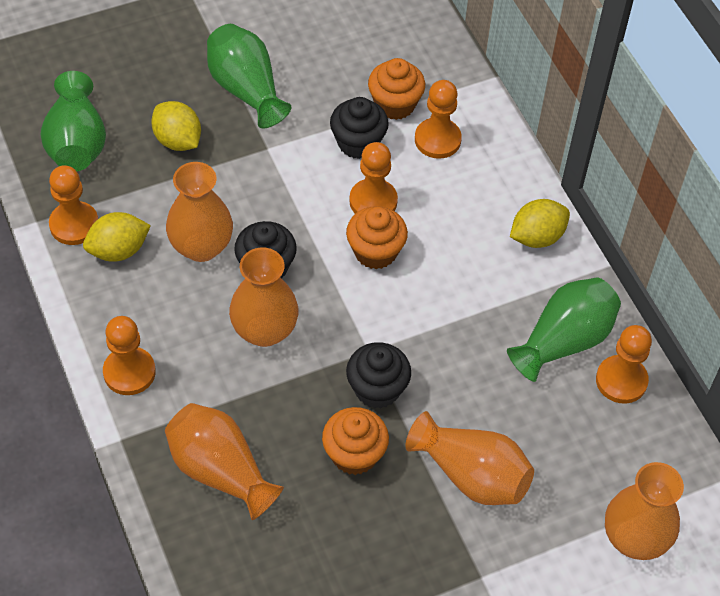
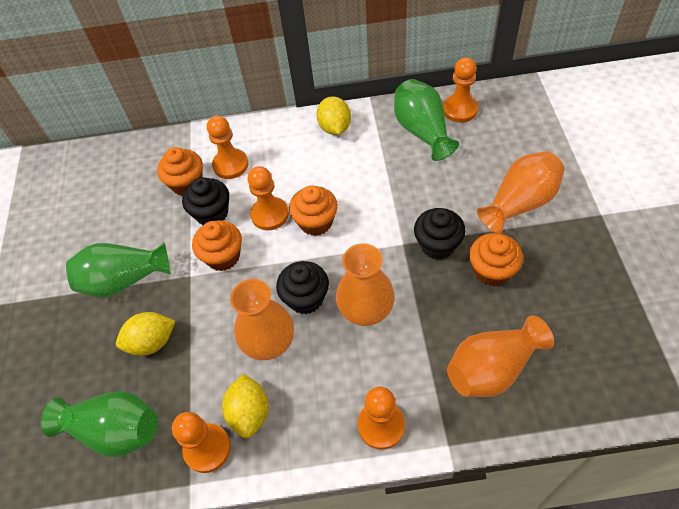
camera: 65 degrees left, 0 degrees up
(301, 172) = (223, 256): none -> orange cupcake
(634, 538) = (578, 128): orange vase -> none

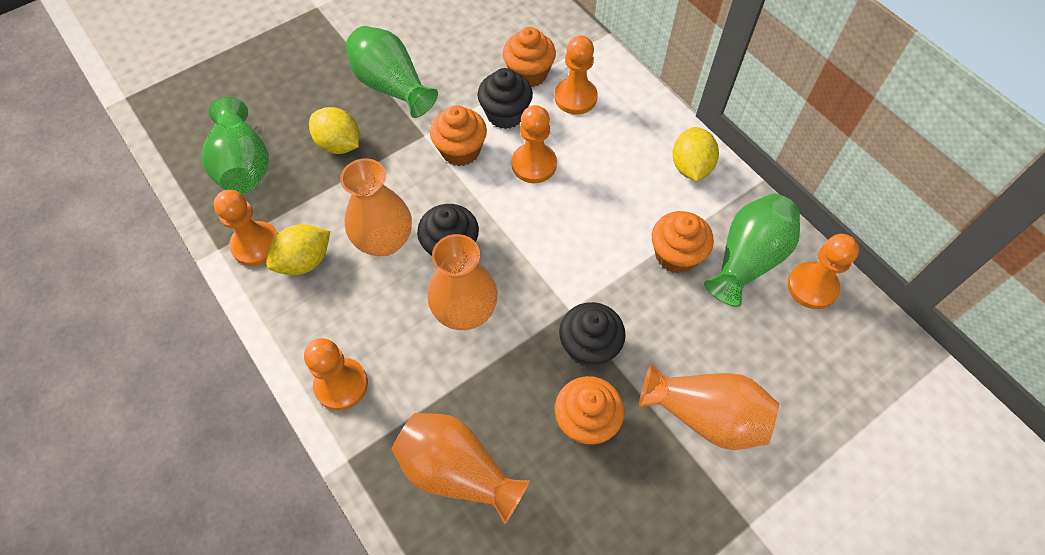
camera: 55 degrees right, 5 degrees up
(316, 222) = (549, 211): orange cupcake -> orange cupcake (676, 255)
(335, 128) = (690, 167): yellow lemon -> yellow lemon turned 45 degrees counterclockwise

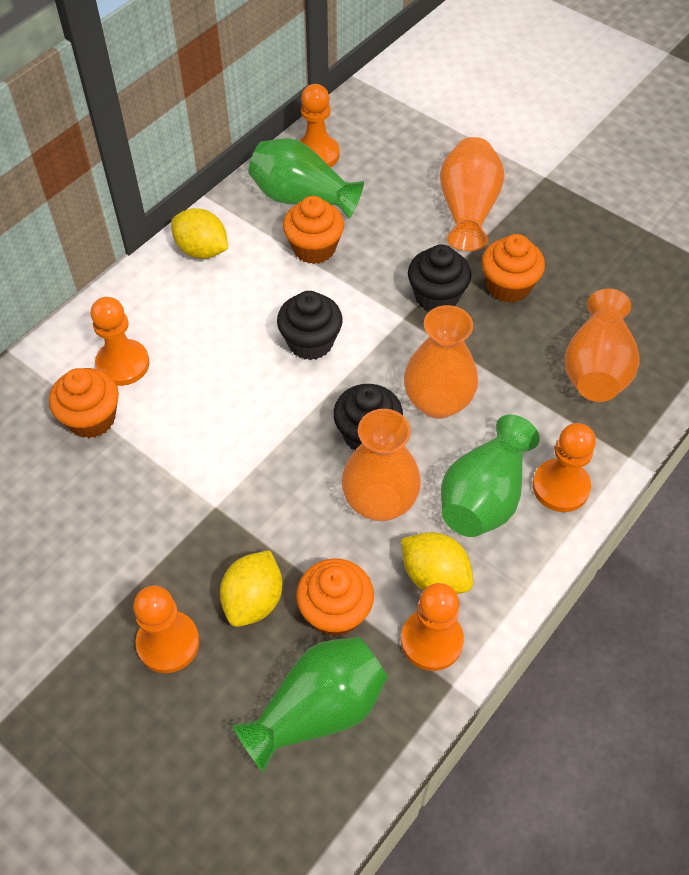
camera: 105 degrees left, 5 degrees down
(392, 86) = (140, 569): green vase -> green vase (484, 496)
(460, 150) = (230, 460): orange cupcake -> orange cupcake (335, 612)
(505, 114) = (163, 428): black cupcake -> black cupcake (310, 342)
(534, 164) = (233, 383): orange pawn -> orange pawn (168, 643)
(690, 167) = (202, 250): yellow lemon -> yellow lemon turned 45 degrees clockwise

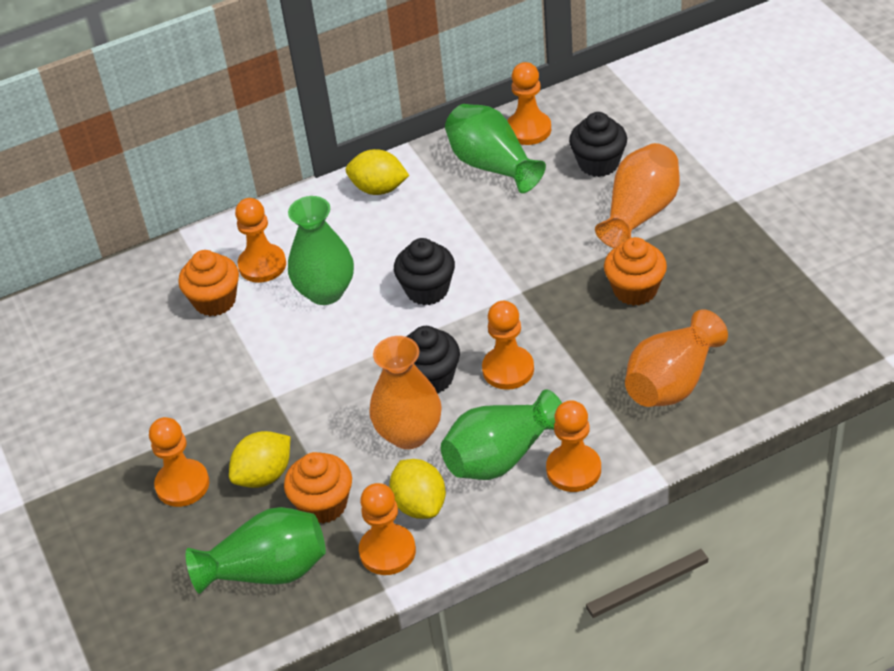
camera: 30 degrees right, 10 degrees down
(202, 250) = (379, 189): yellow lemon -> yellow lemon turned 45 degrees counterclockwise
(207, 374) = (325, 292): none -> green vase
(314, 248) = (477, 212): orange cupcake -> none
(436, 296) = (562, 281): black cupcake -> black cupcake (598, 163)
(437, 402) = (508, 369): orange vase -> orange pawn

